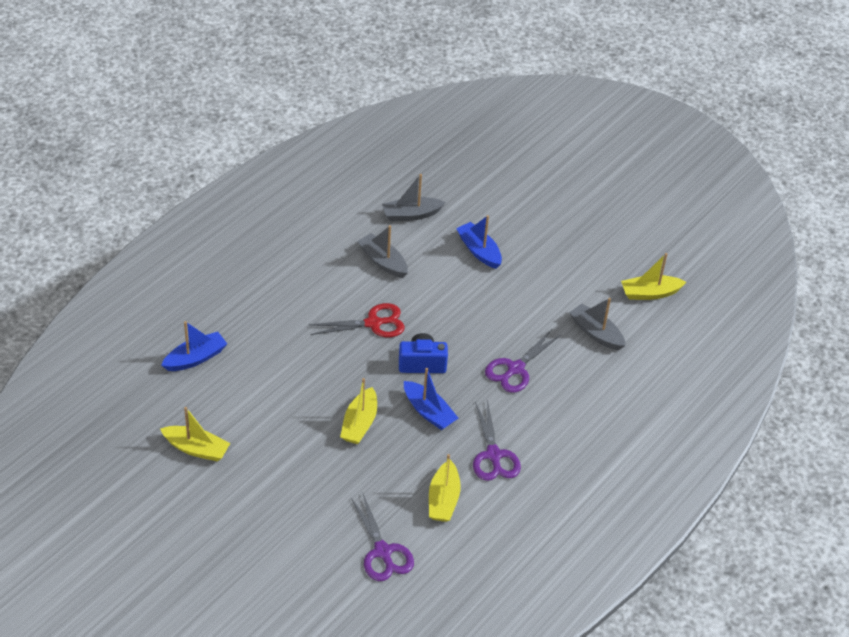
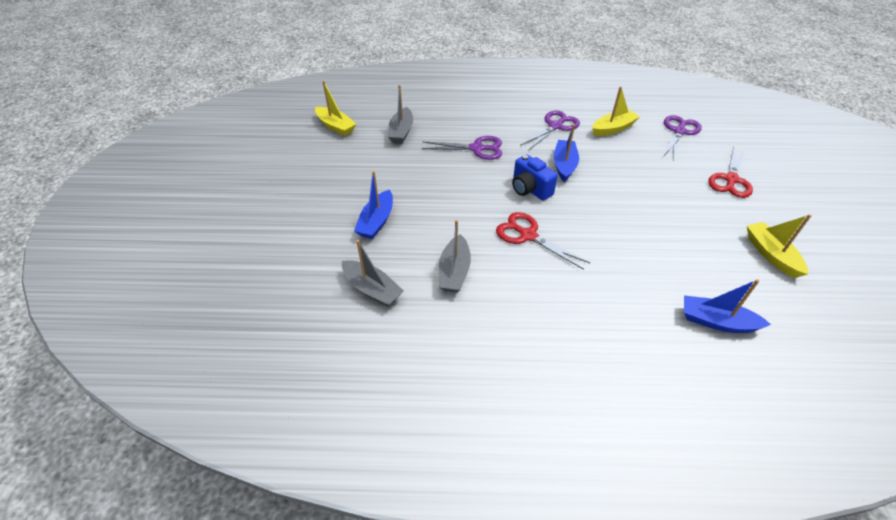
camera: 125 degrees left, 0 degrees up
(283, 516) = (731, 179): none -> red scissors
(359, 423) = (619, 189): yellow boat -> none

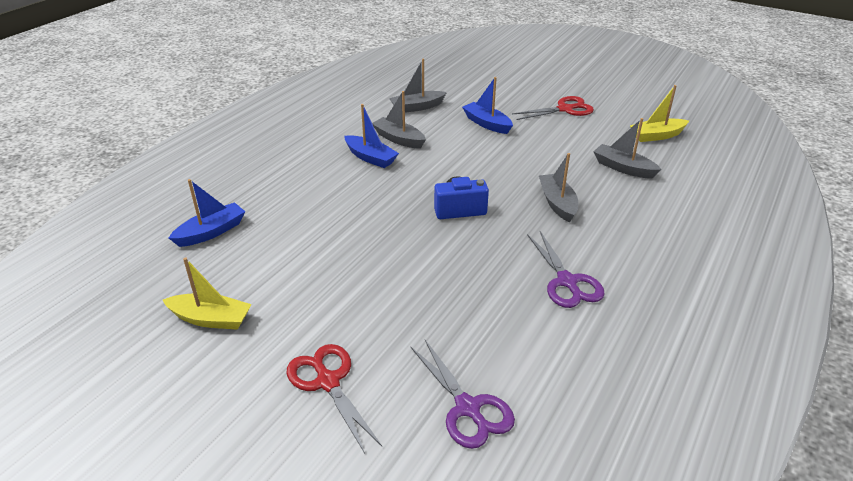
camera: 120 degrees right, 10 degrees down
(477, 148) = (557, 203): purple scissors -> grey boat
(528, 235) = (400, 184): red scissors -> red scissors (565, 109)
(564, 165) = (479, 250): blue boat -> blue boat (370, 158)
(613, 129) = (526, 334): yellow boat -> none

